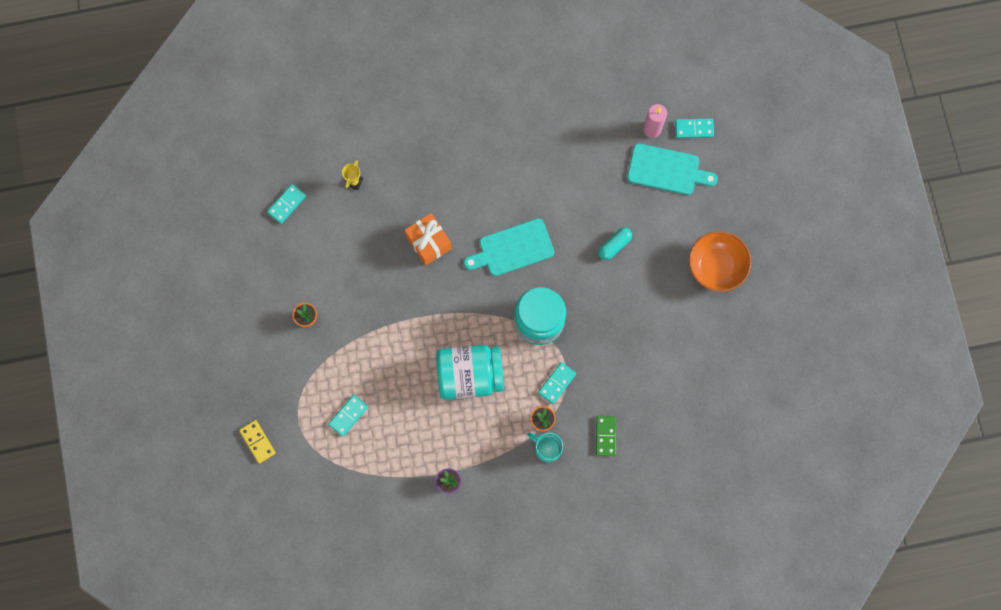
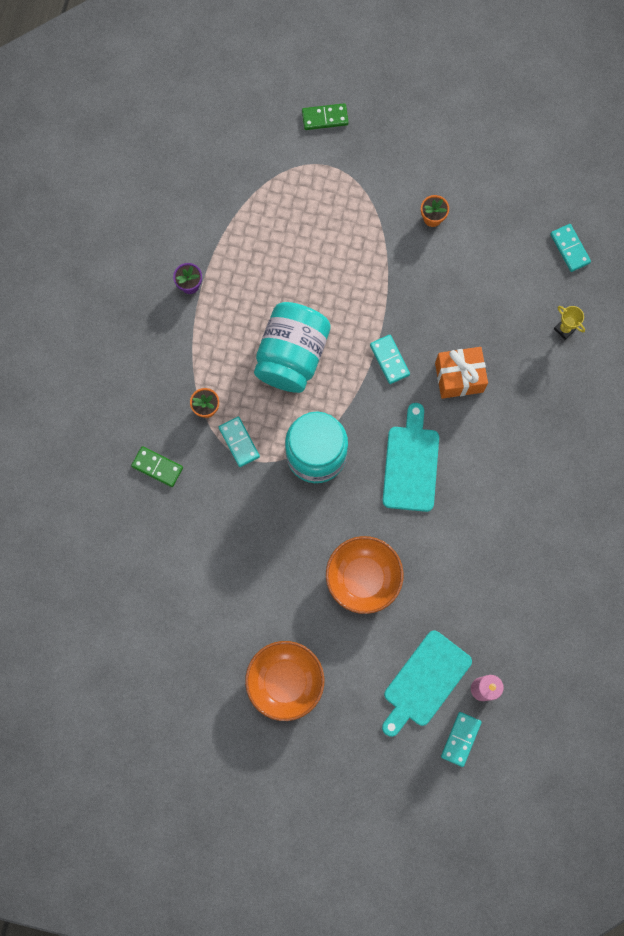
camera: 115 degrees right, 0 degrees up
(257, 442) = (325, 118): yellow domino -> green domino
(348, 415) = (309, 215): turquoise domino -> turquoise domino (389, 360)
(546, 449) = (174, 399): turquoise mug -> none
(614, 245) = (363, 578): turquoise capsule -> orange bowl

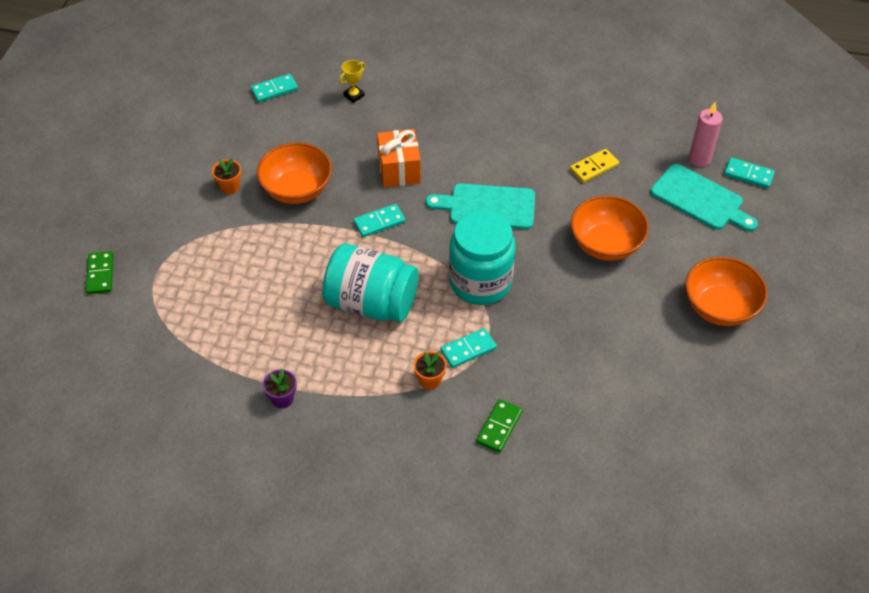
camera: 90 degrees left, 25 degrees down
(430, 280) = (297, 190): none -> orange bowl
(467, 575) = (594, 167): none -> yellow domino

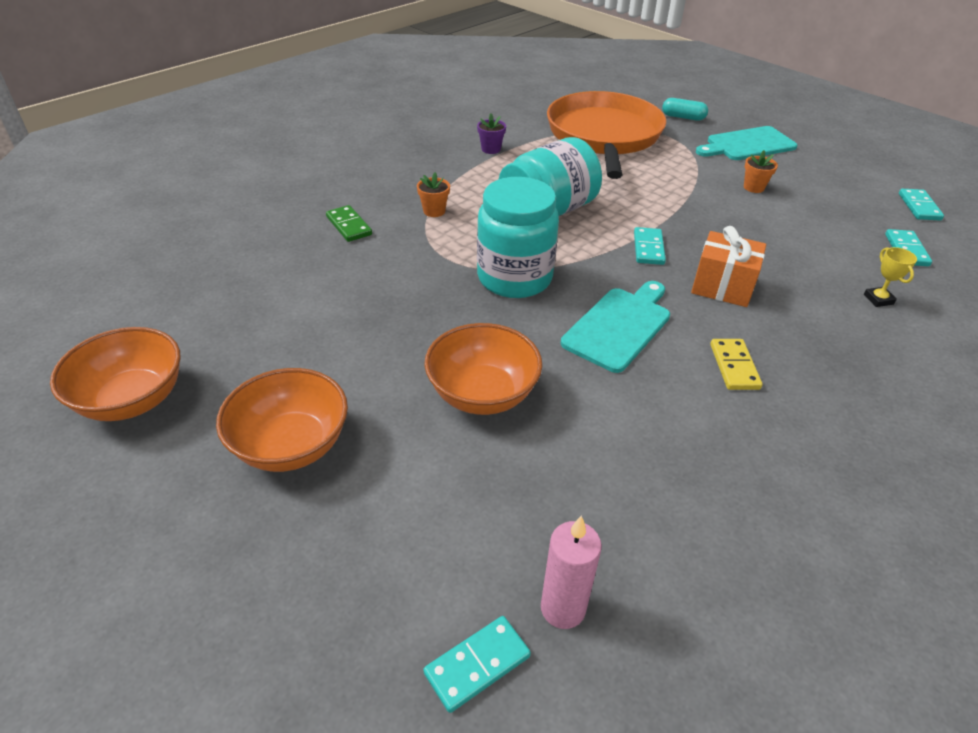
camera: 120 degrees right, 10 degrees down
(100, 274) = (683, 117): green domino -> turquoise capsule
(189, 321) = (604, 136): none -> orange pan
(297, 190) = (728, 218): orange bowl -> orange bowl (132, 400)
(468, 349) = (443, 241): turquoise domino -> turquoise domino (919, 207)
(594, 167) = (626, 455): yellow domino -> yellow domino (734, 366)
(700, 199) = (477, 547): turquoise cutting board -> turquoise cutting board (747, 145)

